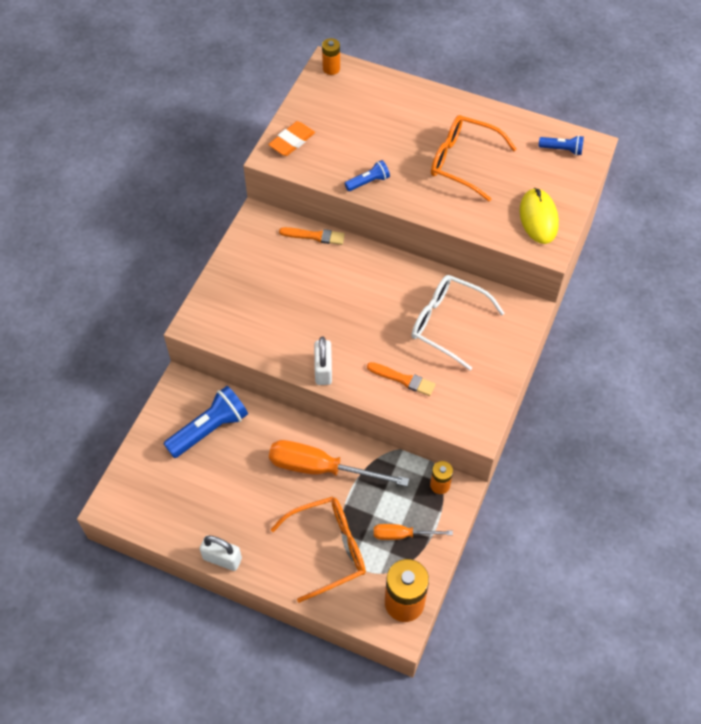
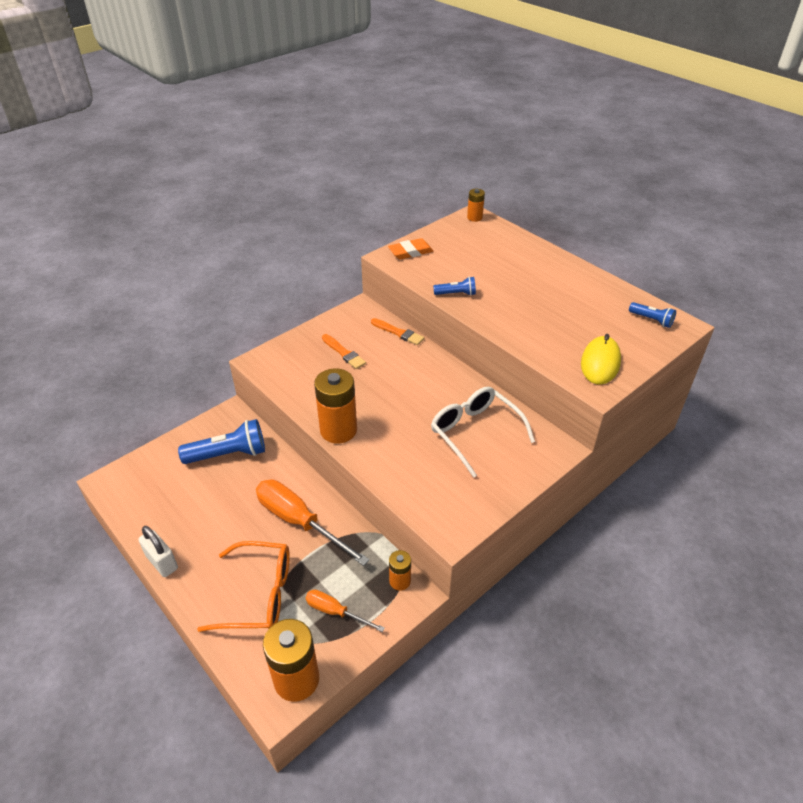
camera: 25 degrees right, 15 degrees down
(323, 370) = (338, 430): white padlock -> orange battery
(403, 379) = (405, 463): orange brush -> orange brush (344, 353)
(463, 162) = (550, 304): orange glasses -> none

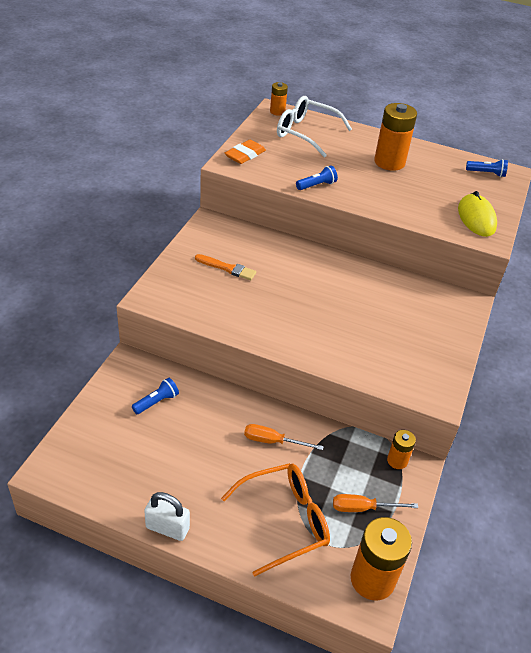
camera: 30 degrees left, 0 degrees up
(228, 454) = (156, 402): blue flashlight -> blue flashlight, size x0.54
(299, 521) = (273, 441): orange screwdriver -> orange screwdriver, size x0.54
(338, 430) = (277, 341): orange battery -> orange battery (389, 162)
(398, 333) = (263, 236): orange brush -> none
(475, 433) = (396, 308): white glasses -> white glasses (306, 133)

